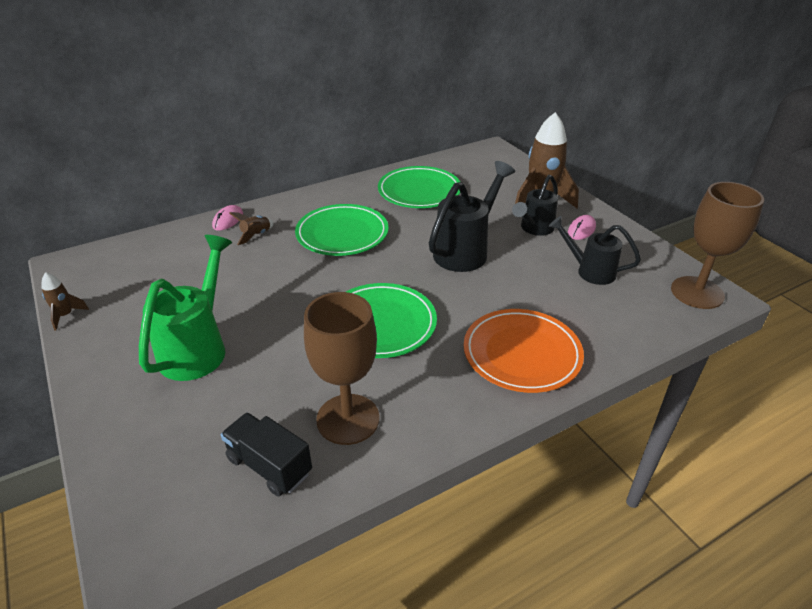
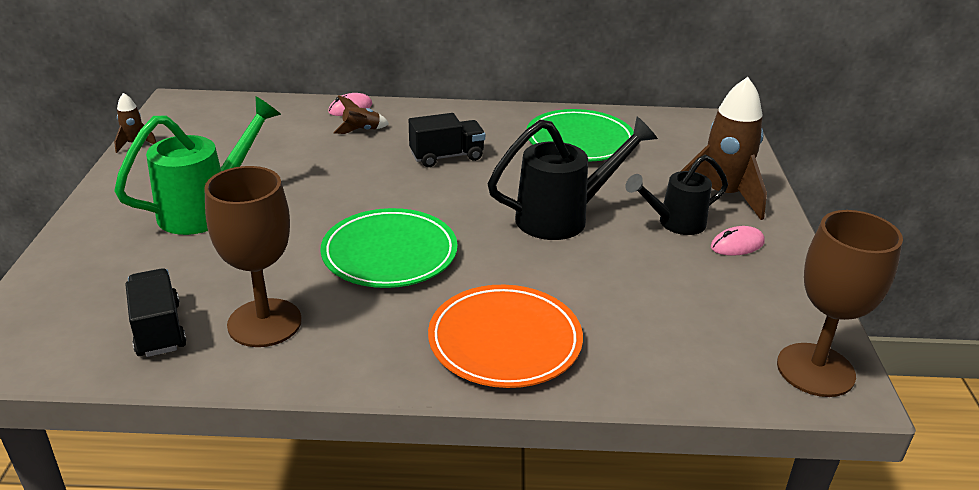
camera: 30 degrees right, 5 degrees down
(342, 234) = (447, 156): green plate -> black truck
(589, 271) = (692, 291): black watering can -> none

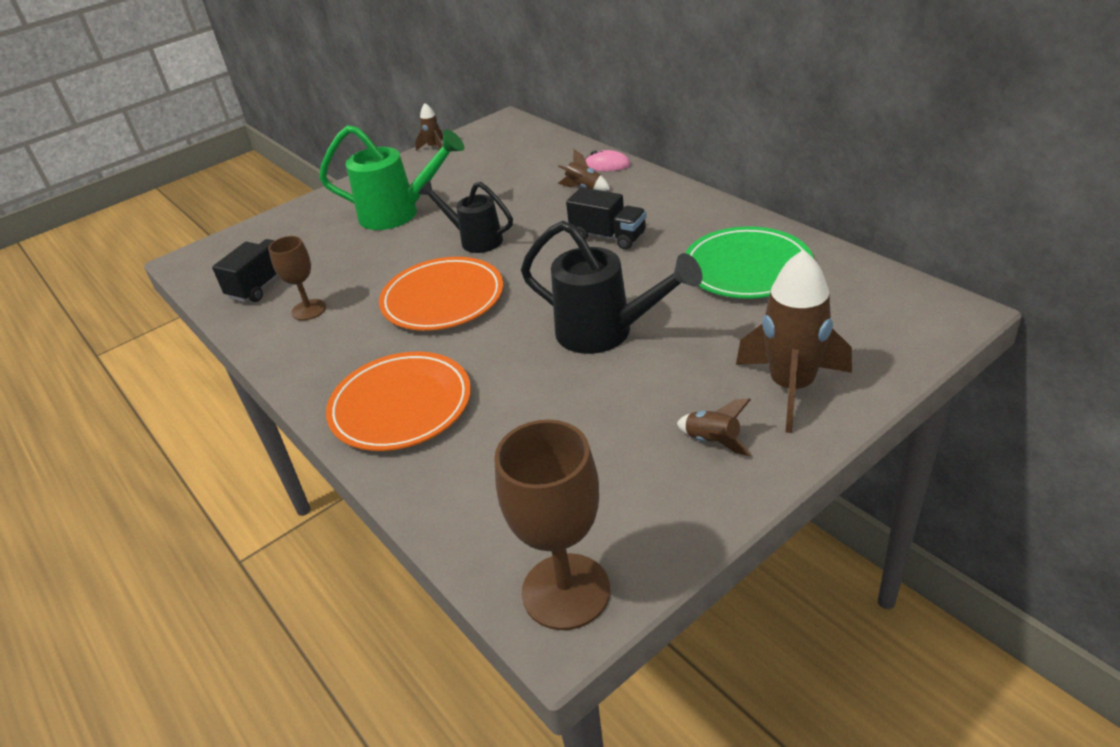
camera: 55 degrees right, 5 degrees up
(264, 323) = (309, 310): brown goblet -> brown goblet, size x0.58
(389, 253) = (443, 299): green plate -> orange plate
(674, 223) = (691, 389): black watering can -> black watering can (474, 240)
(737, 245) = (712, 441): pink mouse -> brown rocket

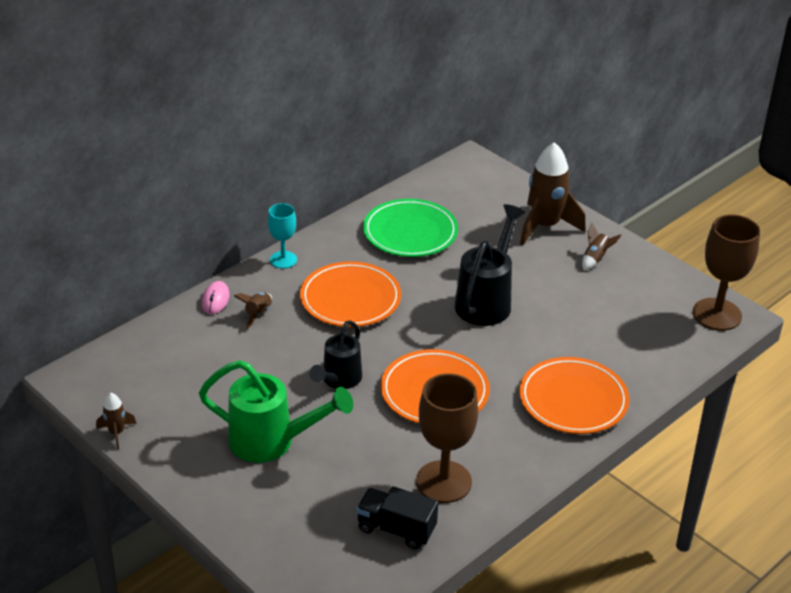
camera: 100 degrees left, 0 degrees up
(309, 310) = (443, 482): brown goblet -> brown goblet, size x1.71
(399, 213) = (272, 442): green watering can -> green watering can turned 105 degrees clockwise
(608, 236) = (350, 299): black truck -> orange plate
(677, 192) = (283, 260): none -> turquoise goblet

